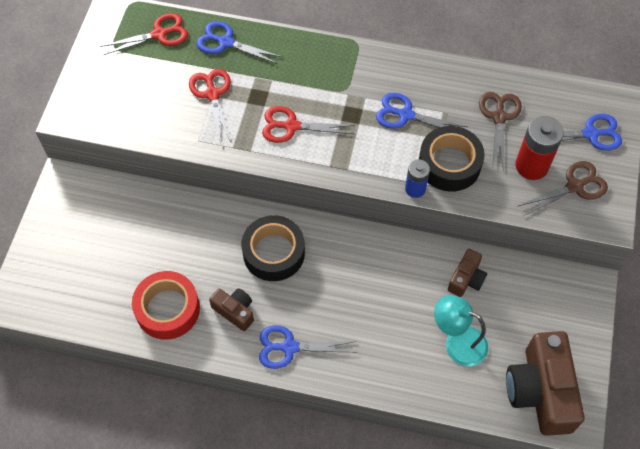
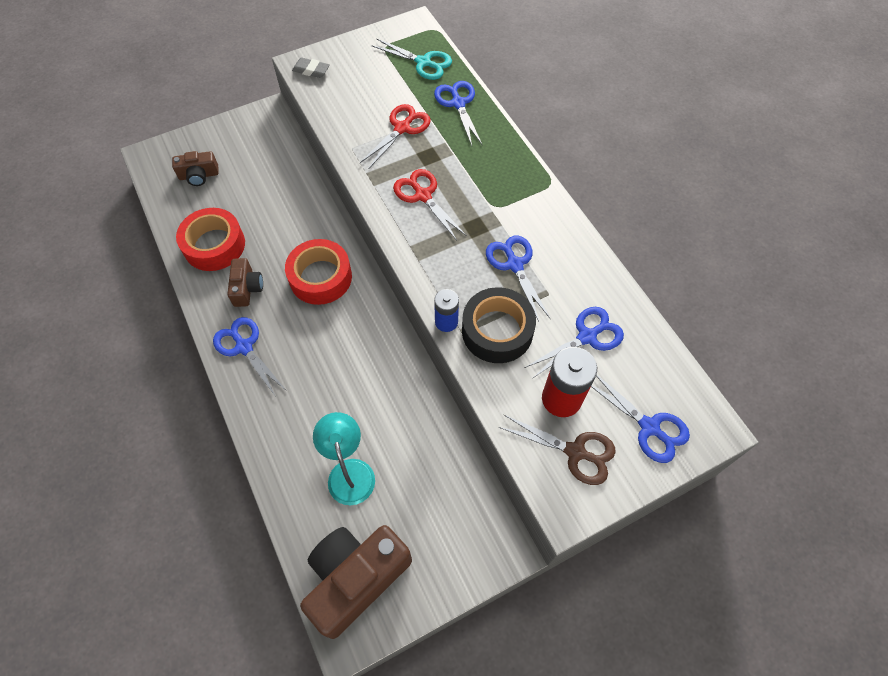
camera: 50 degrees right, 0 degrees up
(83, 113) = (311, 70): none -> grey eraser
(159, 34) = (423, 62): red scissors -> turquoise scissors
(274, 253) = (320, 277): black tape -> red tape
(466, 279) = (419, 435): brown camera -> brown camera (199, 175)
(499, 117) = (587, 337): brown scissors -> blue scissors

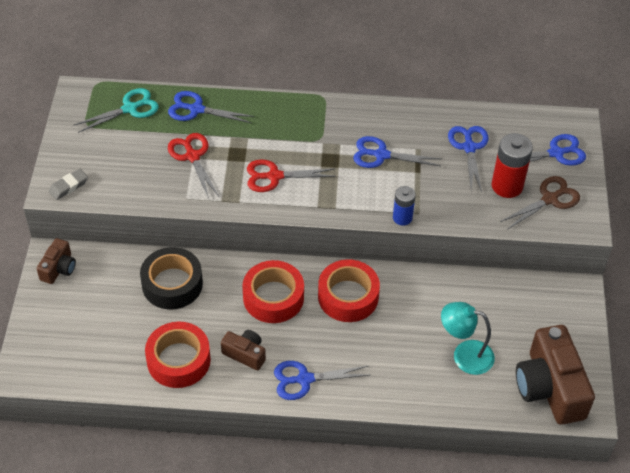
camera: 60 degrees left, 10 degrees down
(199, 175) = (84, 341): brown camera -> brown camera (59, 268)
(358, 334) = (348, 296): none -> red tape
(497, 331) = (430, 193): black tape -> black tape (172, 284)

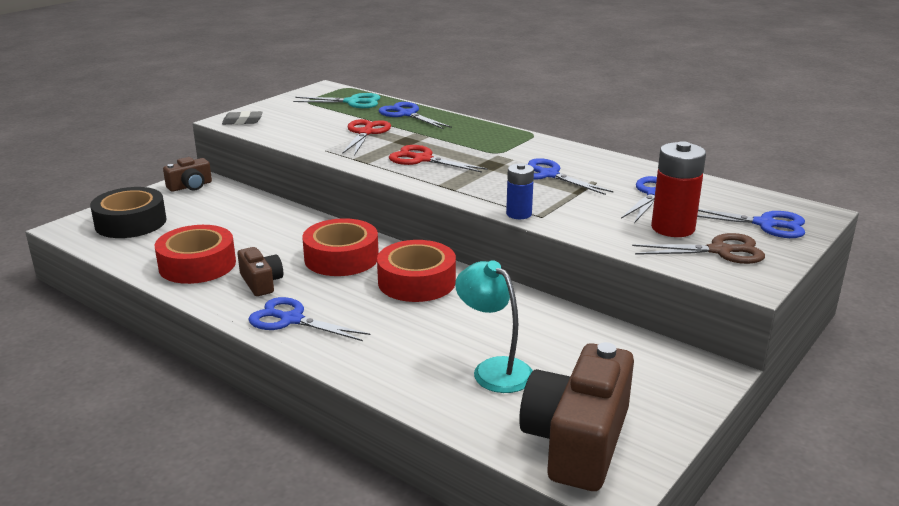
camera: 35 degrees right, 25 degrees down
(172, 284) = (264, 221): black tape -> black tape (131, 222)

